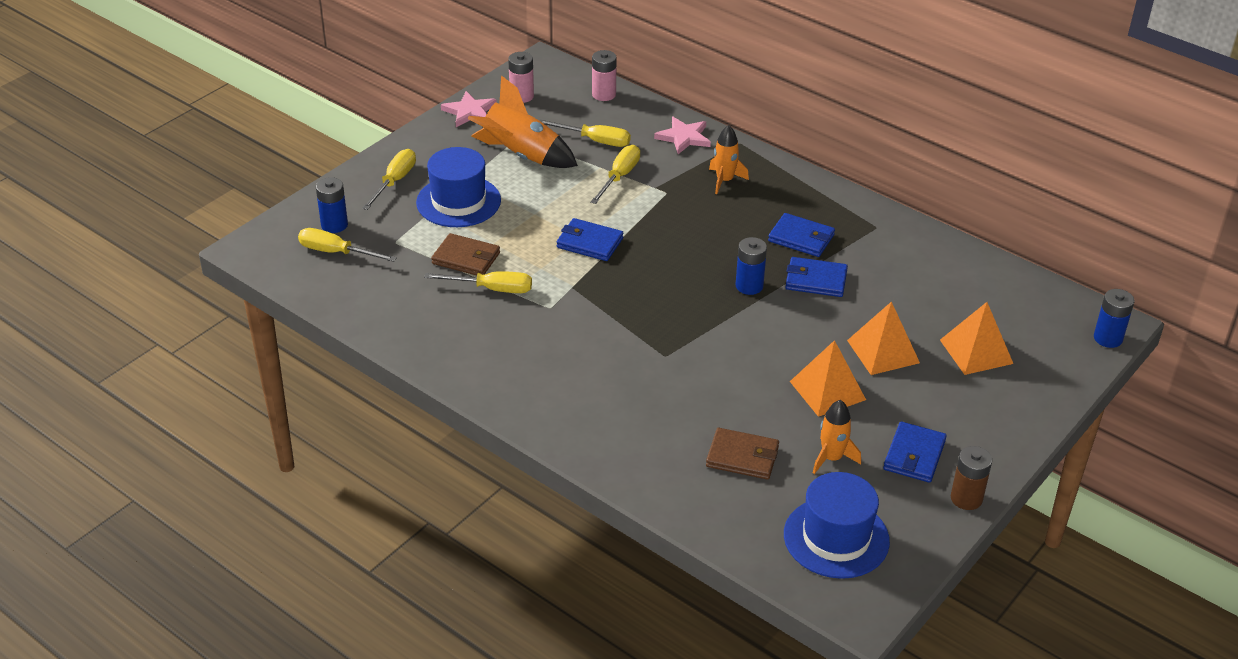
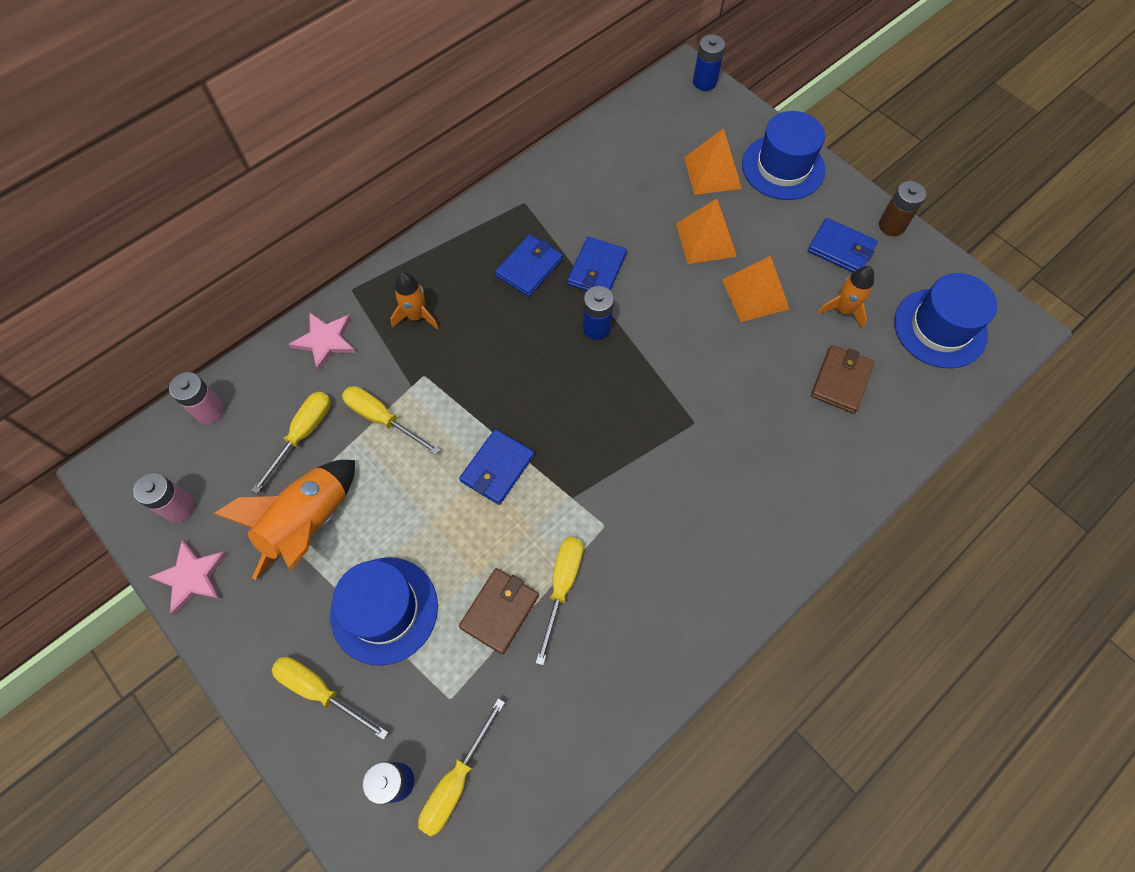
camera: 80 degrees left, 25 degrees up
(1011, 406) = (783, 167): none -> blue hat

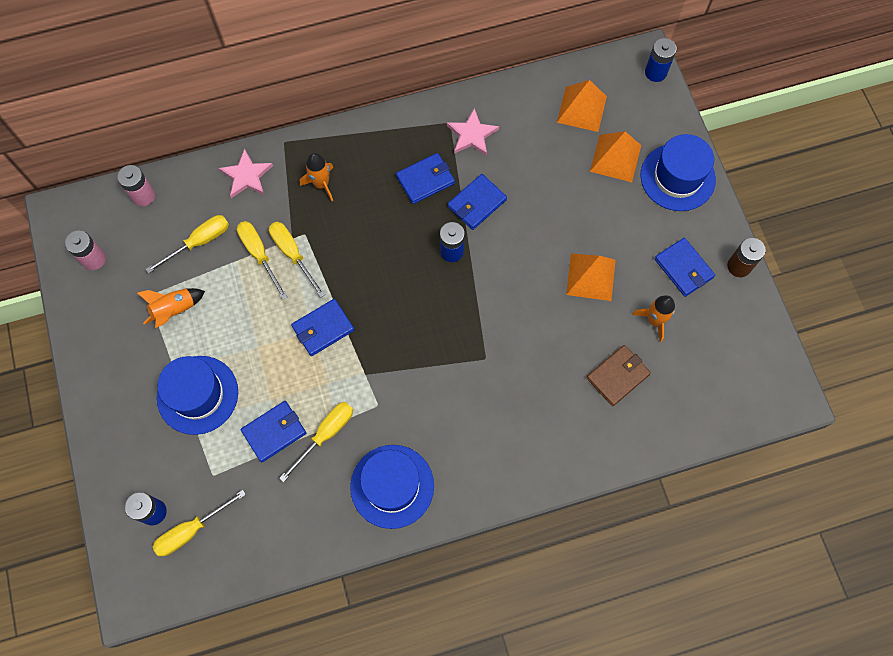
camera: 25 degrees right, 5 degrees up
(192, 577) = (82, 313): pink star -> pink star (472, 135)
(309, 523) = (175, 310): orange rocket -> orange rocket, size x0.59
(320, 691) = (132, 430): yellow screwdriver -> yellow screwdriver (293, 254)
(499, 611) = (274, 432): brown wallet -> blue wallet
(706, 239) = (577, 214): orange pyramid -> orange pyramid (582, 109)
(940, 328) = (724, 369): blue hat -> blue hat (392, 486)

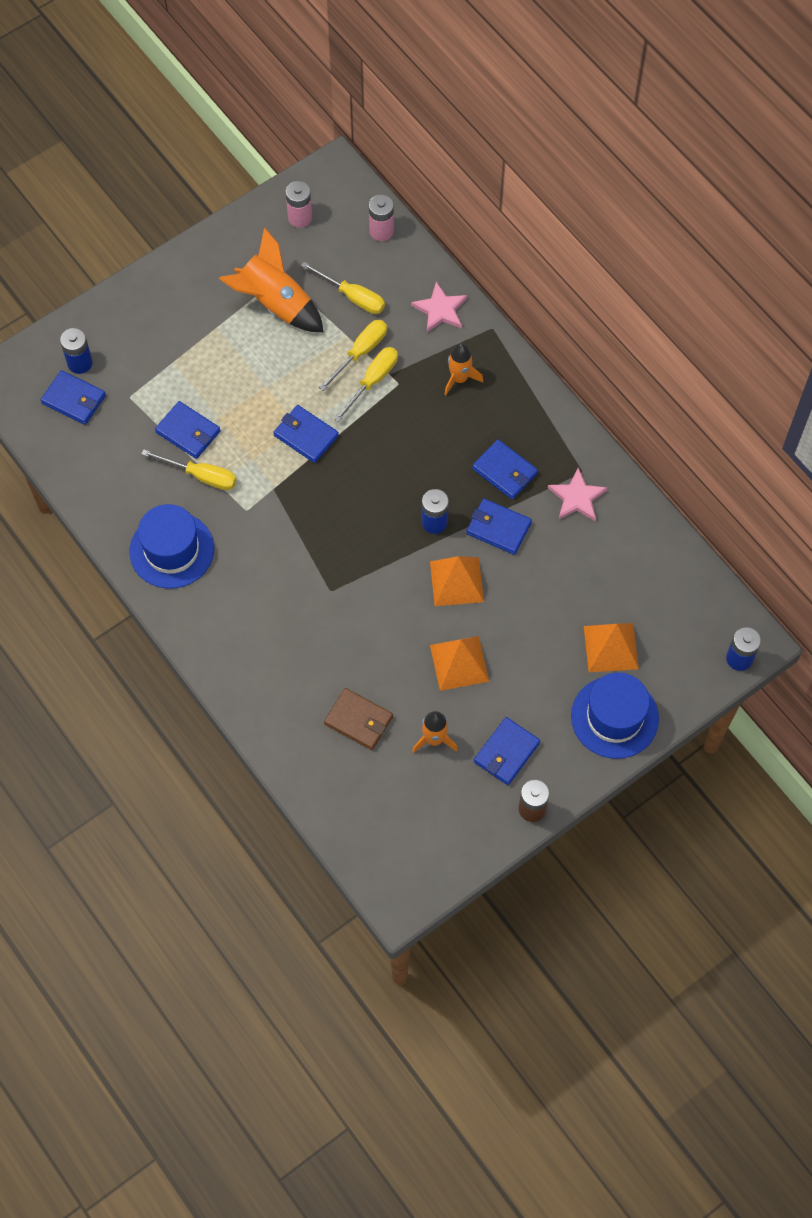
camera: 70 degrees right, 5 degrees down
(175, 310) = (275, 304): orange rocket -> orange rocket, size x1.69
(191, 530) = (74, 399): yellow screwdriver -> blue wallet
(197, 395) = (200, 355): blue hat -> none
(582, 109) = (657, 596): orange pyramid -> orange pyramid (456, 581)

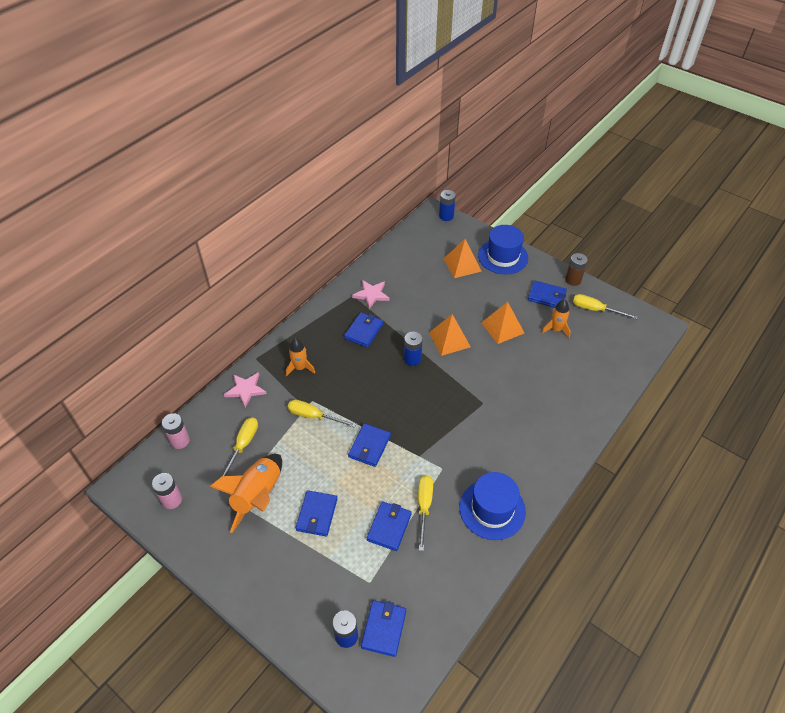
camera: 105 degrees left, 15 degrees down
(358, 720) = (563, 368): brown wallet -> none
(360, 352) = (291, 429): yellow screwdriver -> yellow screwdriver (595, 310)
(498, 528) = (405, 326): blue wallet -> blue wallet (317, 514)

